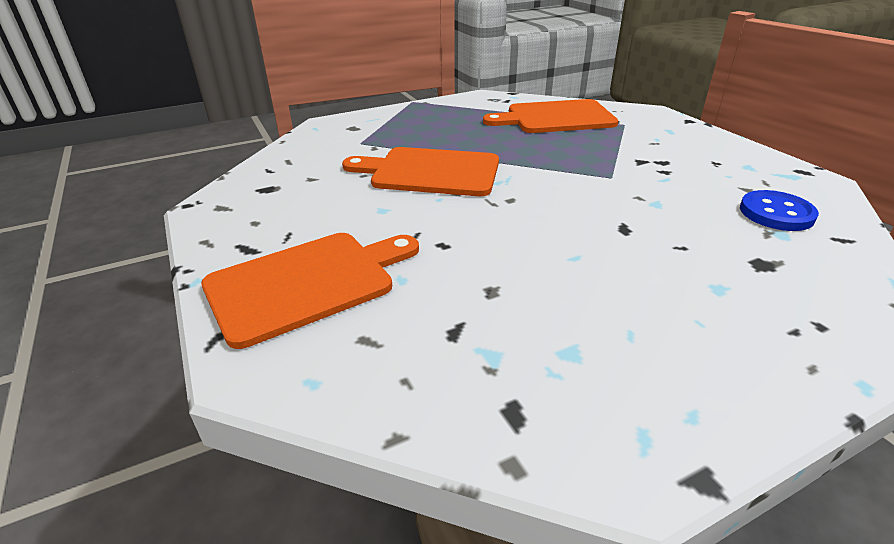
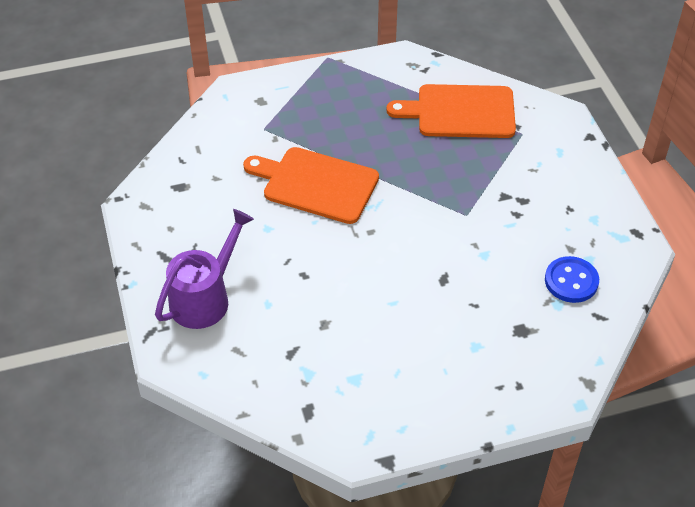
camera: 10 degrees right, 15 degrees up
(307, 283) = (205, 297): orange cutting board -> purple watering can

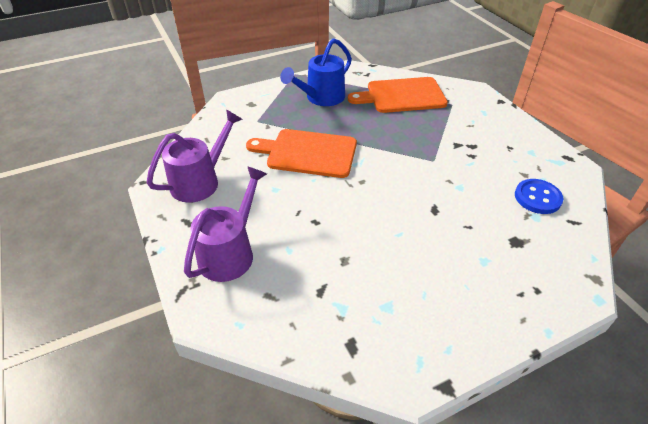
camera: 10 degrees left, 5 degrees down
(184, 206) = (200, 181): none -> purple watering can
(352, 102) = (321, 98): none -> blue watering can

